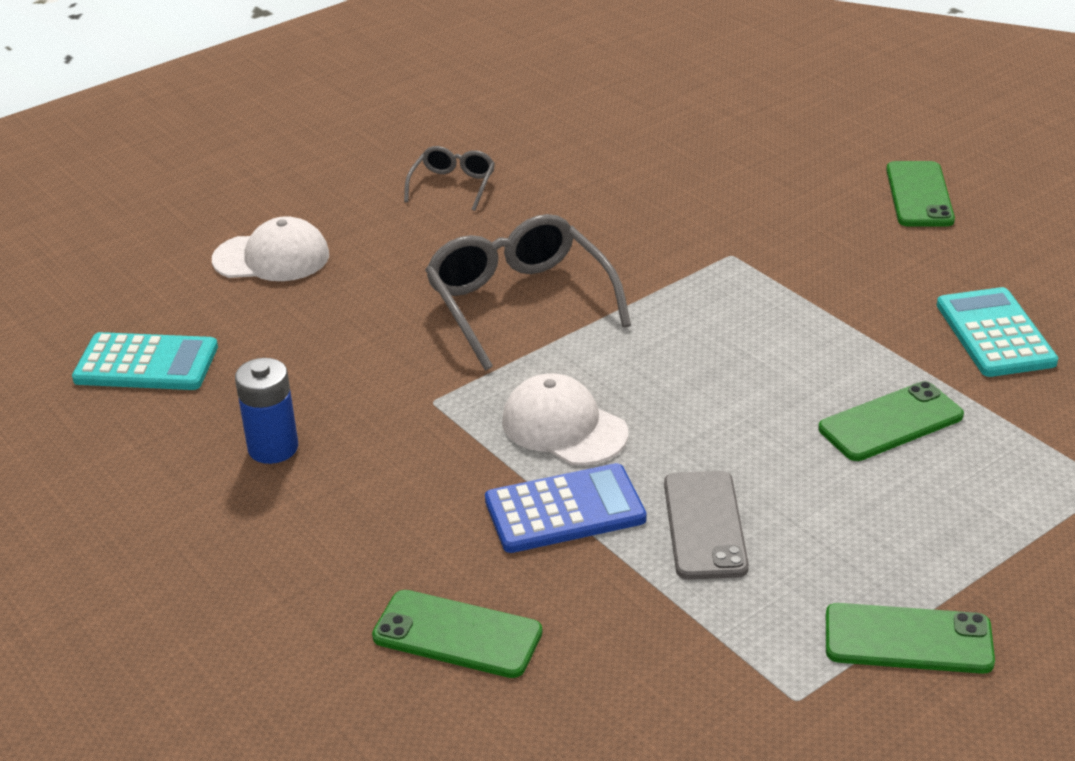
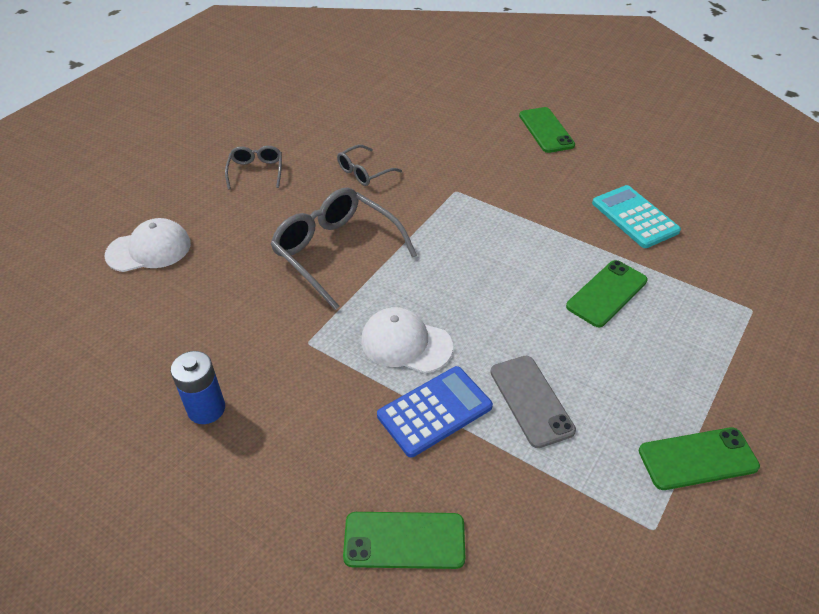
camera: 20 degrees left, 10 degrees up
(146, 363) = (83, 357): turquoise calculator -> none
(606, 210) = (364, 172): none -> grey glasses

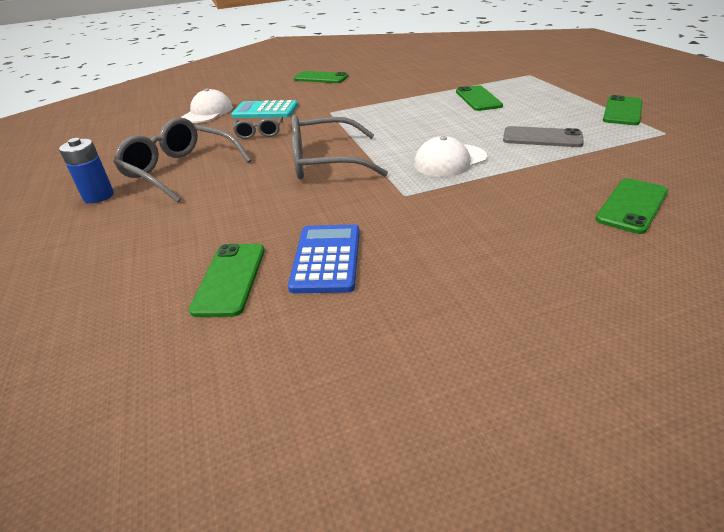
camera: 50 degrees left, 10 degrees down
(116, 305) = (230, 279): none -> green phone
(149, 249) = (184, 242): white cap -> white cap (208, 112)
(206, 409) = (427, 258): blue battery -> blue battery (98, 196)
(256, 171) = (180, 170): grey glasses -> grey glasses, size x1.90
(434, 411) = (523, 167): blue calculator -> blue calculator (326, 259)
(634, 217) = (428, 78): turquoise calculator -> turquoise calculator (265, 111)

